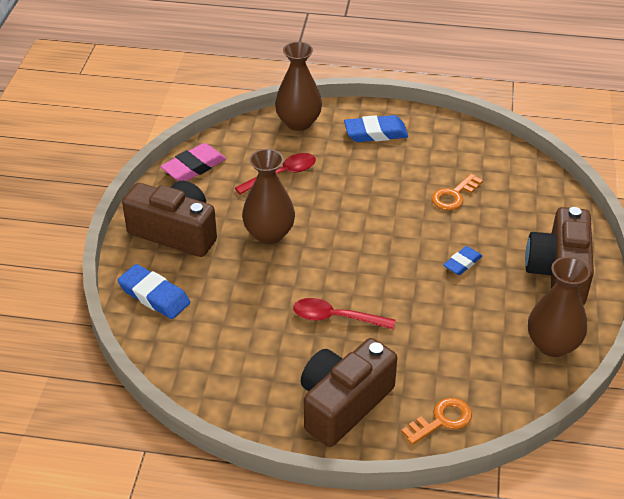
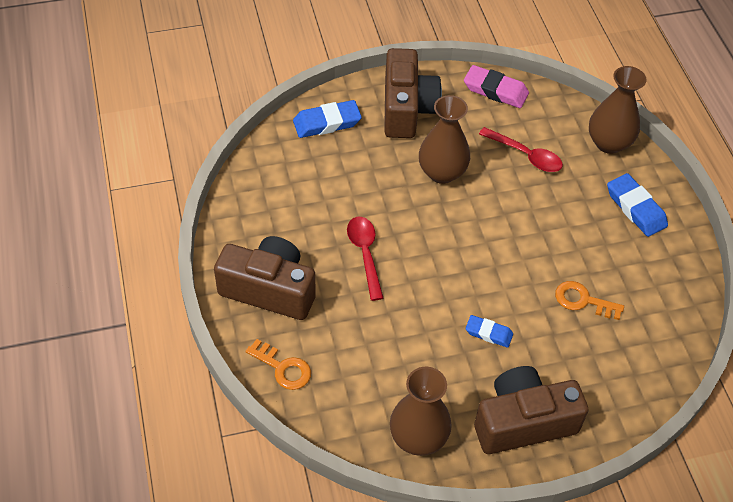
camera: 65 degrees right, 10 degrees up
(154, 295) = (327, 123): blue eraser -> blue eraser turned 60 degrees clockwise

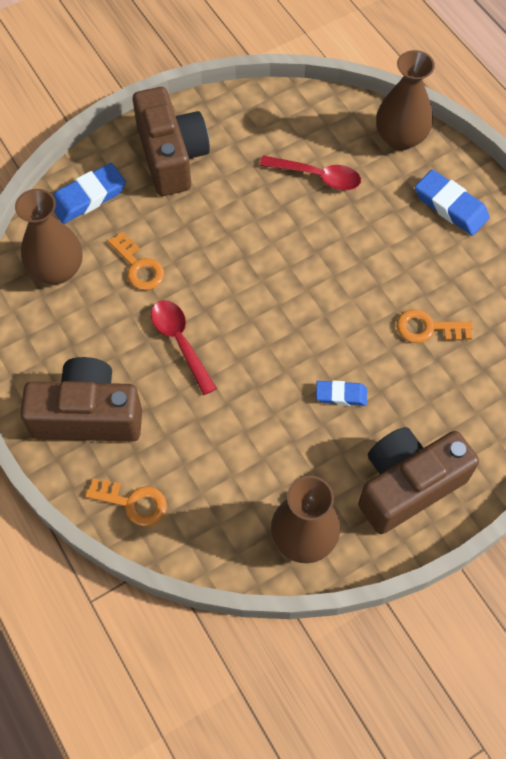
camera: 15 degrees left, 10 degrees up
(350, 186) = (138, 266): none -> orange key
(442, 172) = (233, 222): brown vase -> brown vase (57, 270)
(495, 90) = (261, 108): pink eraser -> none

